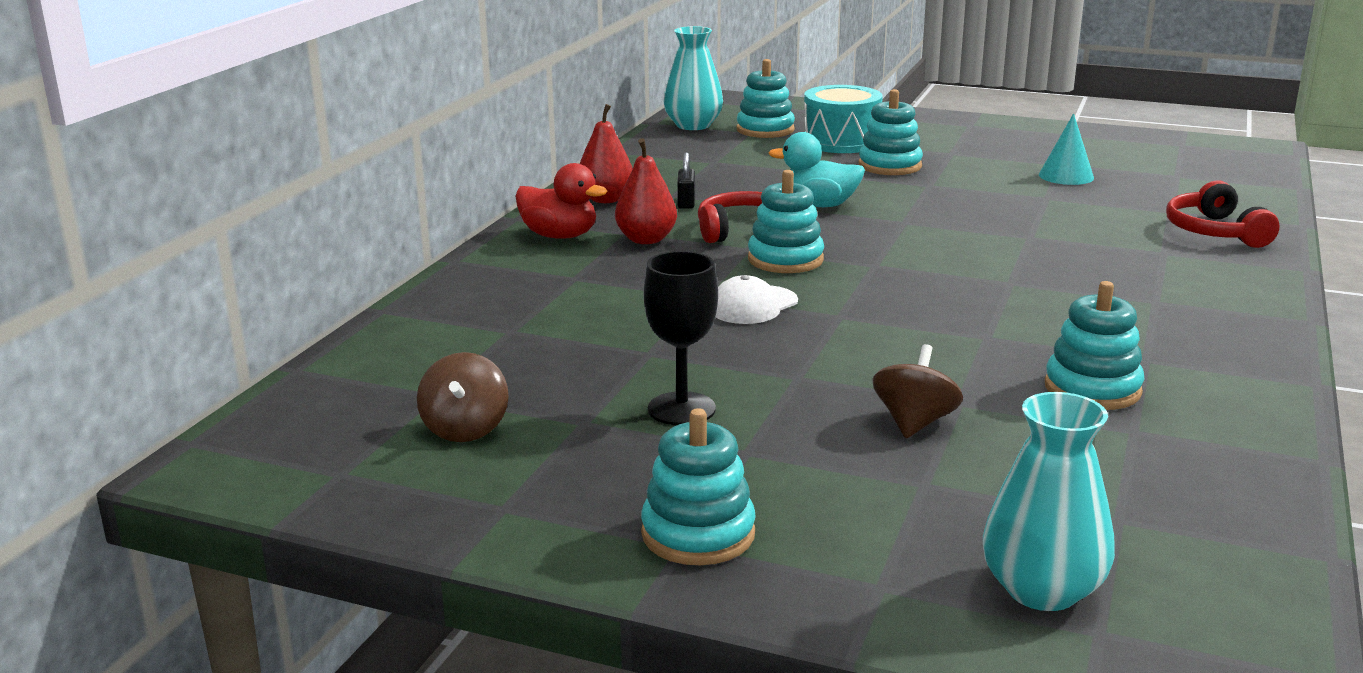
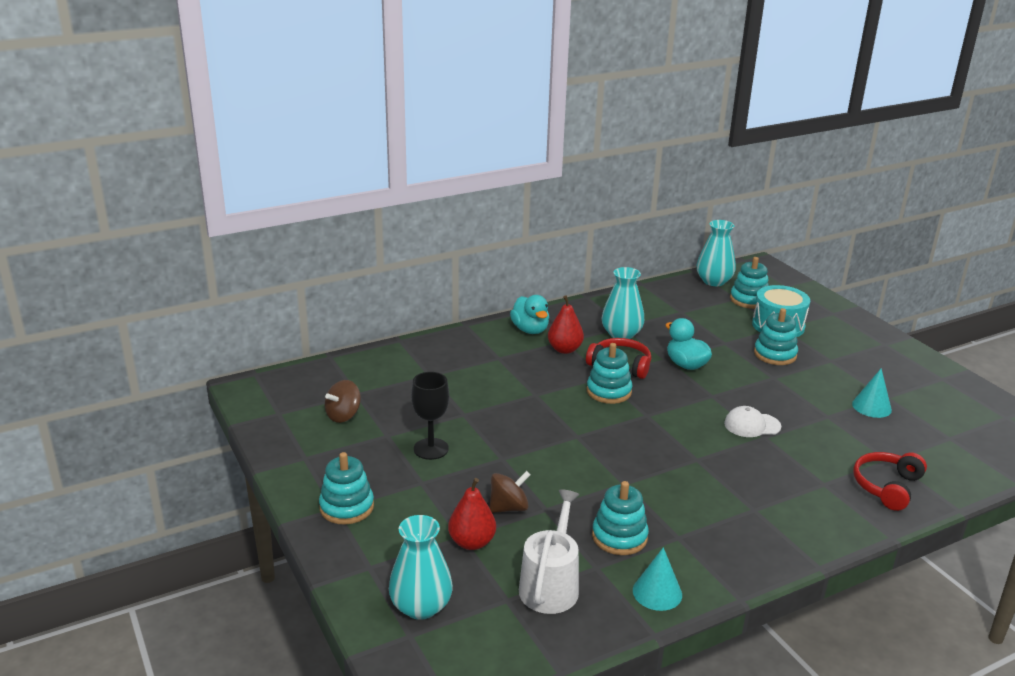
camera: 40 degrees right, 5 degrees up
(559, 236) = (530, 330): red duck -> turquoise duck
(606, 199) = (586, 316): red pear -> red pear (472, 542)
(686, 203) = (621, 334): black padlock -> turquoise vase
(753, 305) = (548, 411): white cap -> white cap (752, 425)
(1129, 475) = (550, 585): none -> white watering can
(1239, 420) = (657, 592): none -> turquoise cone

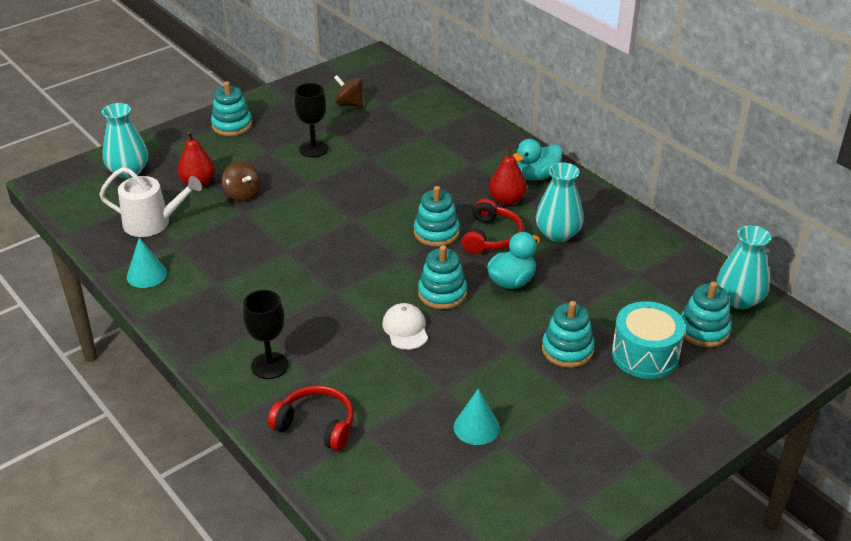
camera: 80 degrees right, 10 degrees up
(619, 537) = (213, 252): turquoise stacking toy -> turquoise stacking toy (442, 293)
(810, 508) = (269, 366): none -> black goblet

